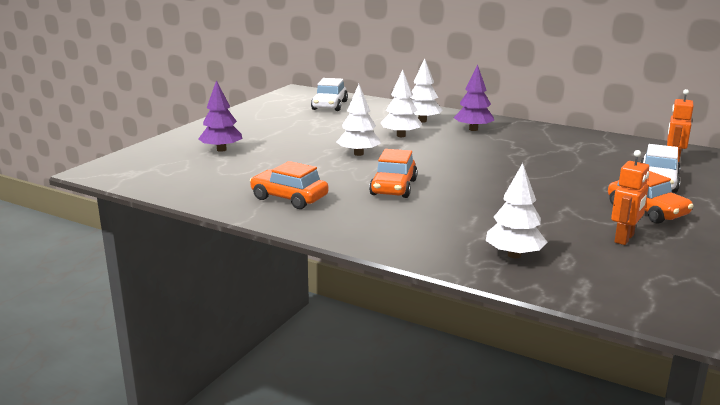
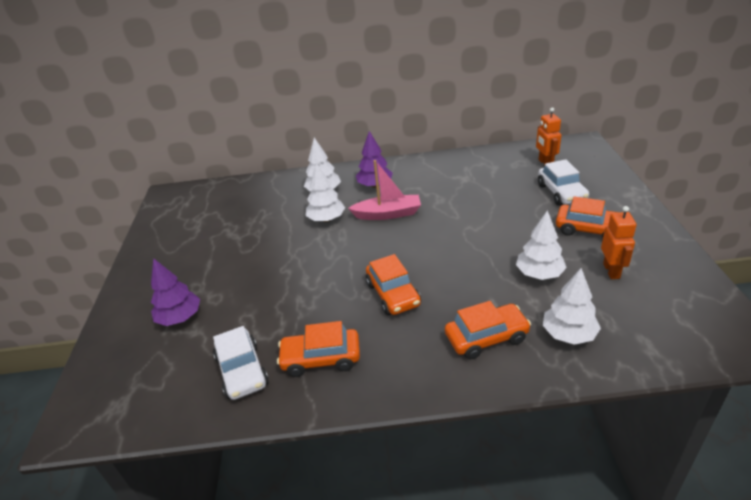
camera: 30 degrees left, 15 degrees up
(329, 105) = (221, 203): white car -> white car (242, 371)
(358, 154) = (316, 261): white tree -> white tree (539, 274)
(436, 232) = (486, 338): none -> orange car
(459, 147) = (388, 214): none -> pink boat

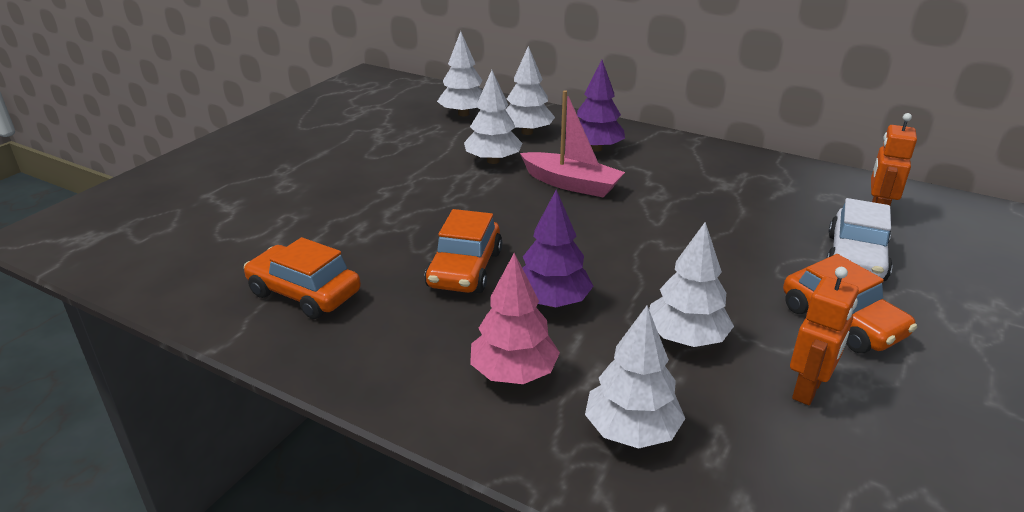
camera: 30 degrees right, 5 degrees down
(180, 318) = (233, 189): purple tree -> purple tree (552, 302)
(242, 371) = (220, 264): white car -> none
(269, 195) = (463, 114): none -> white tree
(486, 338) = (514, 373): orange car -> pink tree

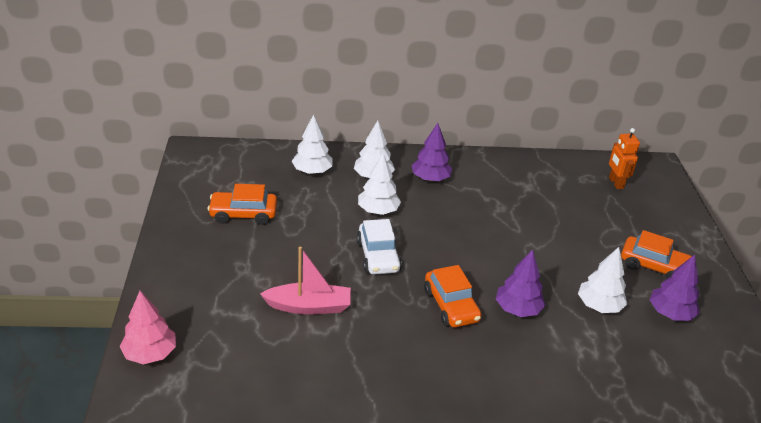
camera: 35 degrees left, 5 degrees up
(304, 293) = (379, 361): orange car -> orange car (243, 214)
(514, 373) = (543, 363): pink tree -> pink tree (150, 354)
(571, 184) = (445, 215): pink boat -> pink boat (309, 306)
(631, 431) = (622, 370): white tree -> none
(808, 389) = (670, 313): orange robot -> purple tree
(855, 257) = (629, 220): white car -> white car (378, 256)

